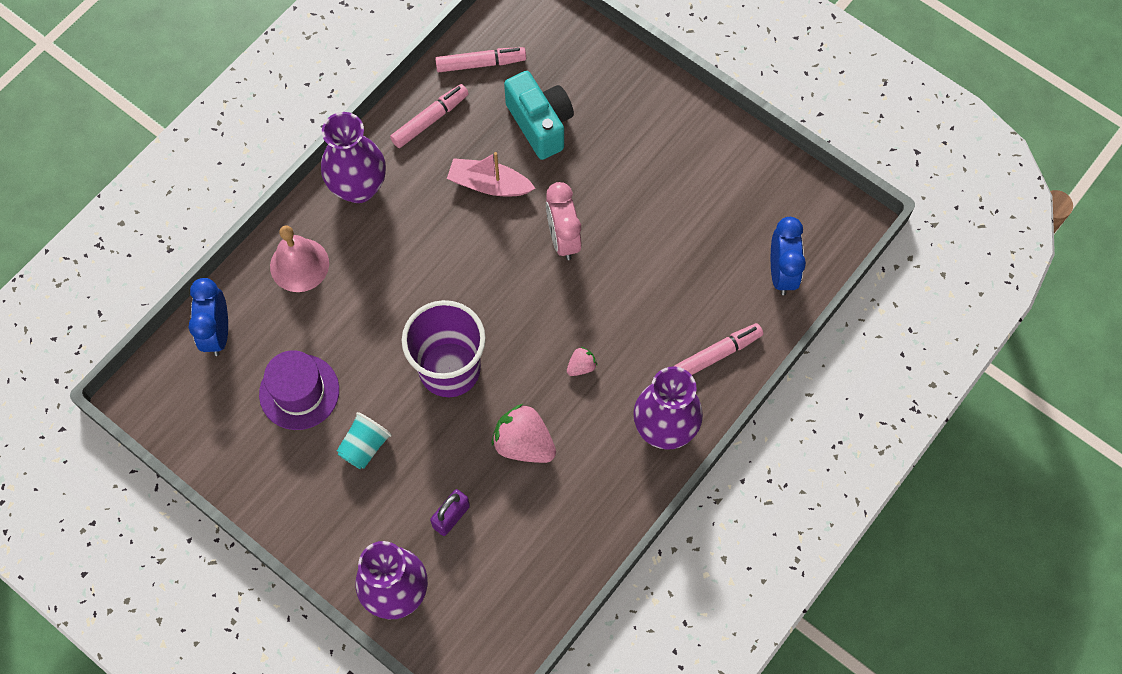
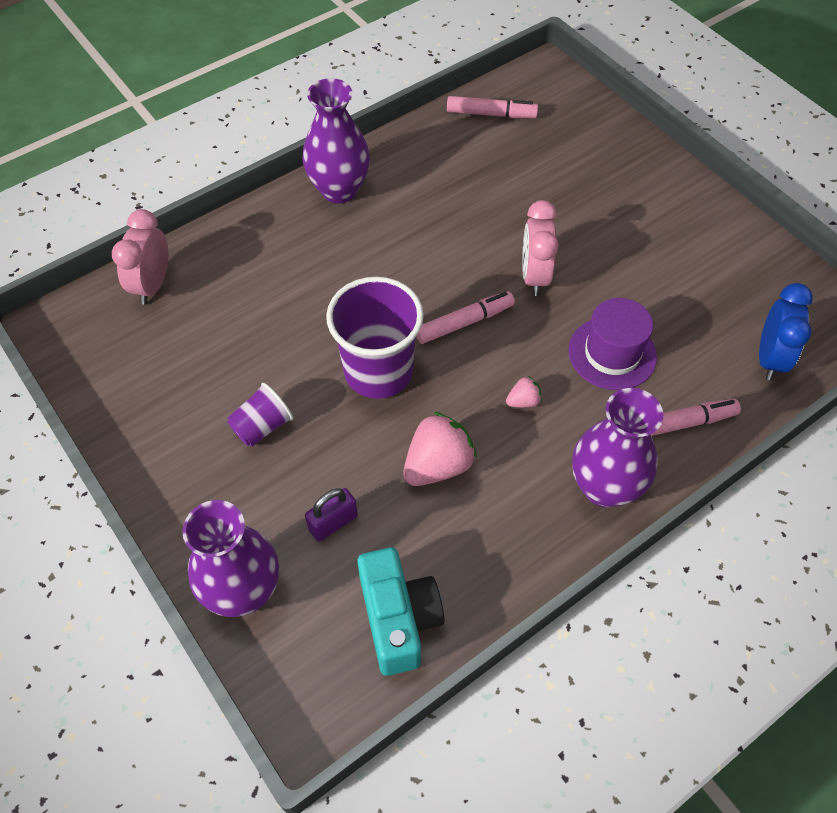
camera: 15 degrees right, 10 degrees down
(217, 333) = (152, 285): blue clock -> pink clock
(299, 265) = (257, 243): pink bell -> none
(299, 392) = (213, 357): purple hat -> purple hat (612, 353)
(365, 446) = (262, 426): turquoise cup -> purple cup
(430, 120) = (428, 149): pink marker -> pink marker (464, 323)
(489, 184) = (470, 213): pink boat -> none
(524, 443) = (438, 465): pink strawberry -> pink strawberry turned 90 degrees clockwise
(540, 124) = (536, 173): turquoise camera -> turquoise camera (399, 619)

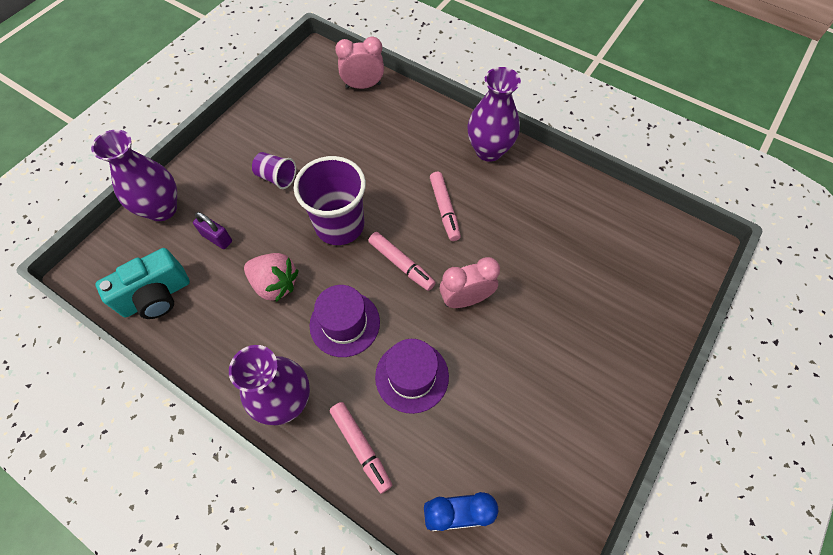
camera: 70 degrees right, 5 degrees up
(491, 114) = (622, 221): pink marker -> pink marker (444, 209)
(523, 401) = (344, 323): pink strawberry -> purple hat

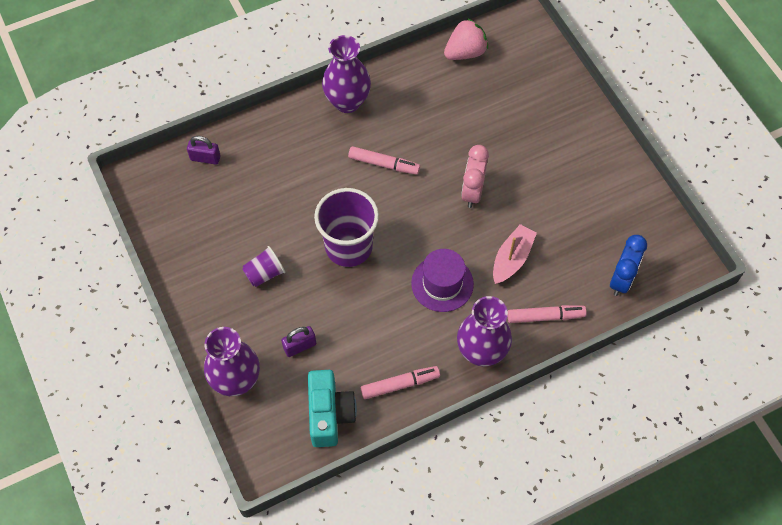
camera: 60 degrees left, 0 degrees up
(275, 284) = (375, 319): pink strawberry -> pink strawberry (465, 52)
(363, 86) = (205, 158): pink clock -> purple padlock
(401, 264) = (415, 220): pink marker -> pink marker (400, 384)
(412, 376) = (512, 258): purple hat -> pink boat

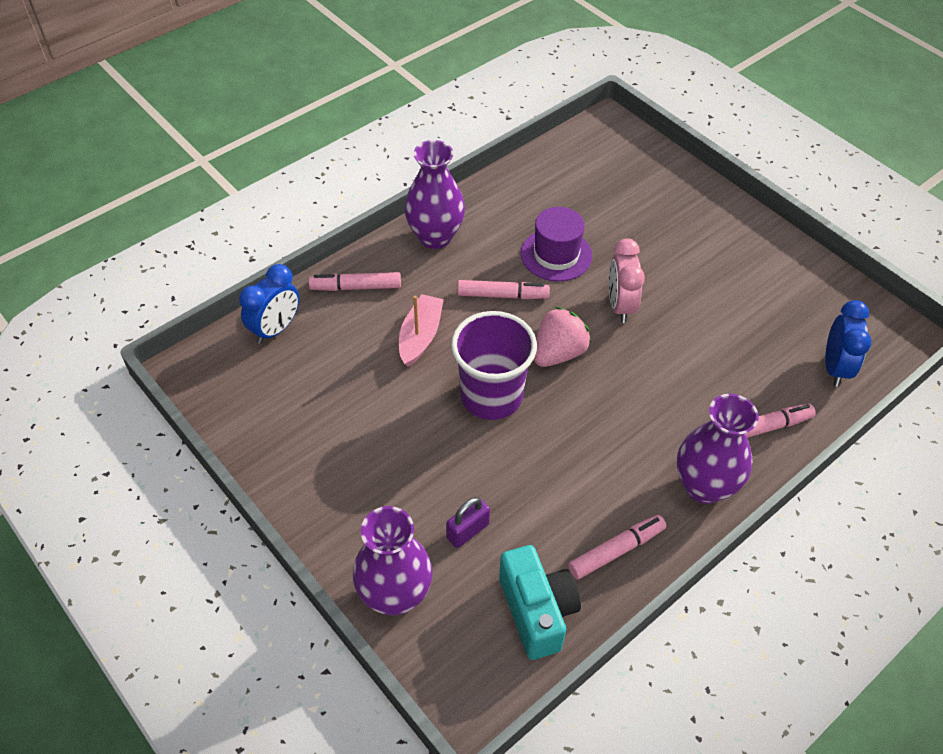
camera: 15 degrees left, 10 degrees down
(205, 158) = (276, 329): purple padlock -> blue clock
(264, 273) = (393, 450): purple cup -> none
(274, 134) = (356, 287): none -> pink marker
(442, 283) = (623, 416): purple hat -> purple hat (556, 255)
(465, 52) = (555, 164): pink strawberry -> pink strawberry (558, 353)
(512, 258) = (697, 370): pink boat -> pink boat (420, 336)

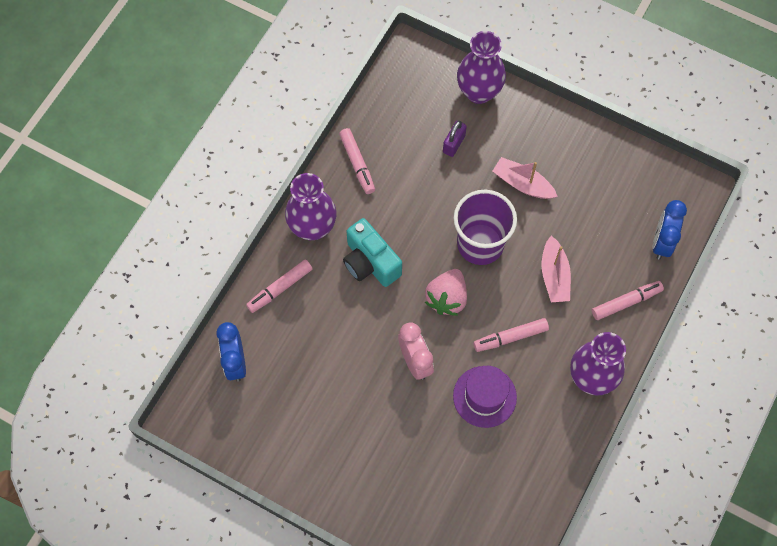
camera: 160 degrees right, 15 degrees up
(401, 447) = (522, 184): none -> pink boat
(537, 611) = (392, 111): turquoise camera -> turquoise camera (370, 263)
(616, 550) = (357, 164): pink marker -> pink marker turned 60 degrees counterclockwise

